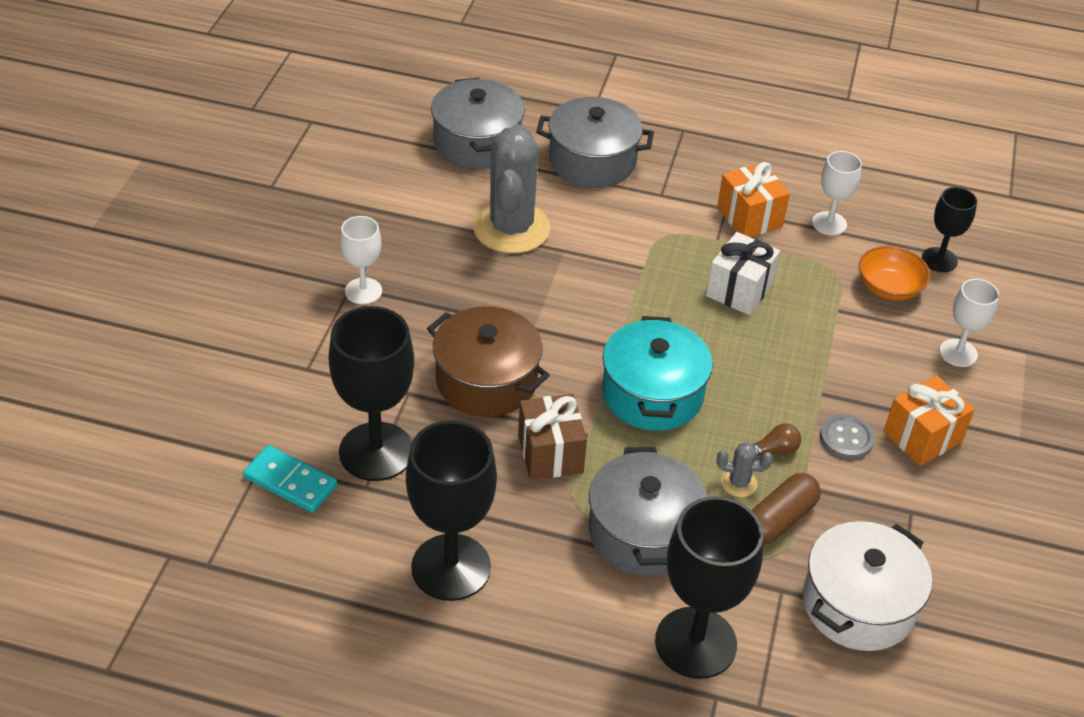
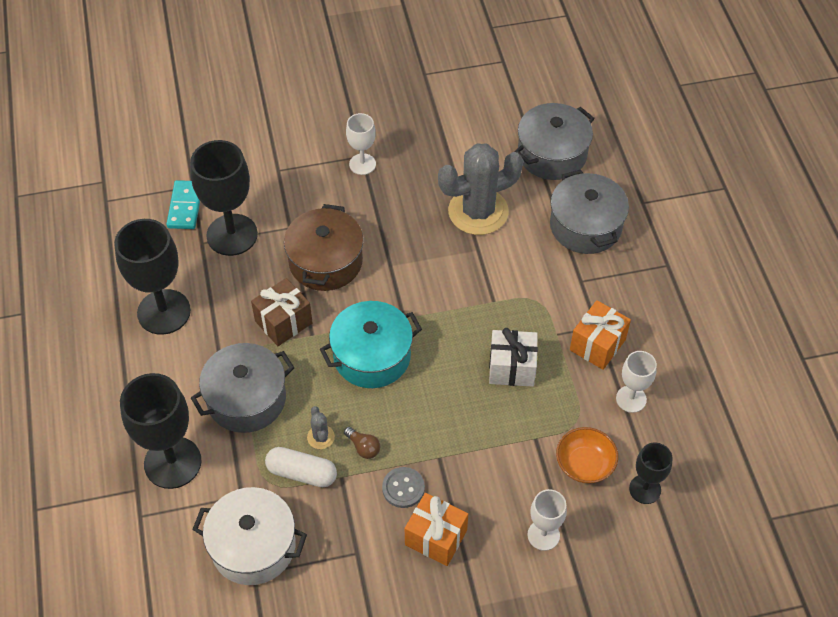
camera: 65 degrees right, 10 degrees up
(779, 519) = (302, 473): brown capsule -> white capsule

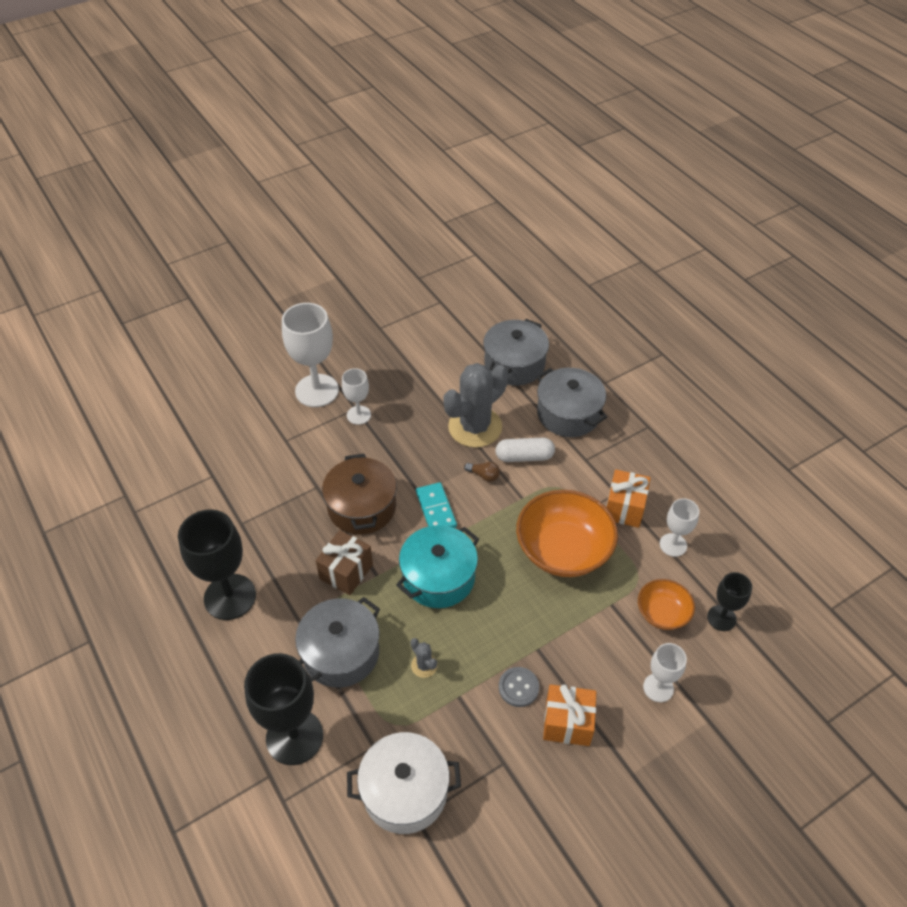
camera: 20 degrees left, 5 degrees down
(185, 206) = (212, 496): turquoise domino -> turquoise domino (436, 509)
(232, 235) = (266, 508): black goblet -> none
(302, 473) = (421, 705): white capsule -> white capsule (524, 456)
(330, 125) = (317, 390): none -> white goblet
(363, 447) = (466, 662): brown light bulb -> brown light bulb (484, 475)
(512, 368) = (563, 550): white gift -> orange bowl

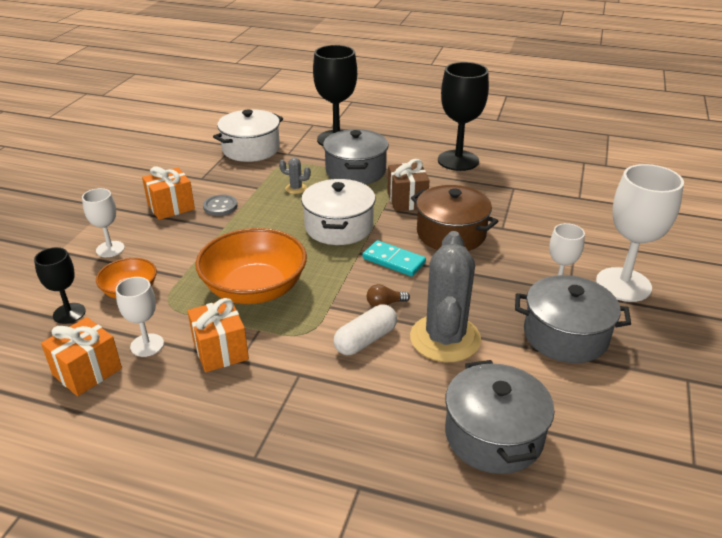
camera: 140 degrees right, 15 degrees down
(438, 577) = (339, 227): turquoise pot -> white pot
(568, 414) = (365, 412): grey pot -> grey pot (565, 335)
(724, 547) = (87, 371): none -> orange gift

